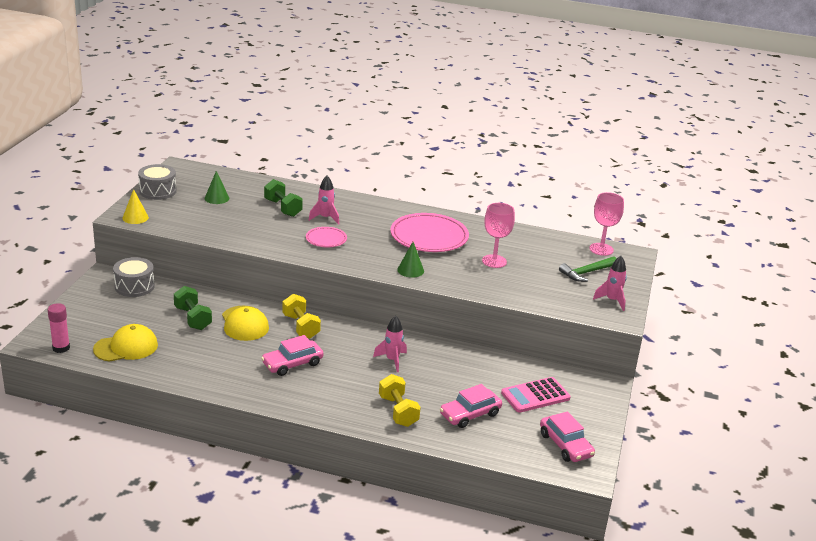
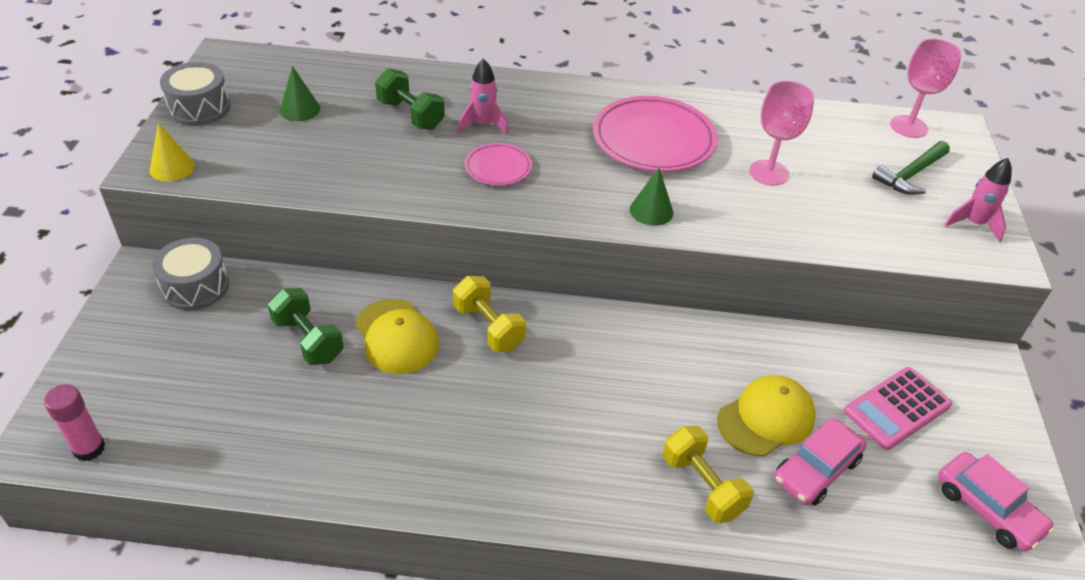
camera: 10 degrees left, 15 degrees up
(126, 347) = (207, 425): yellow cap -> yellow cap (766, 418)
(292, 364) = (498, 411): pink car -> none
(392, 360) = (654, 373): pink rocket -> none

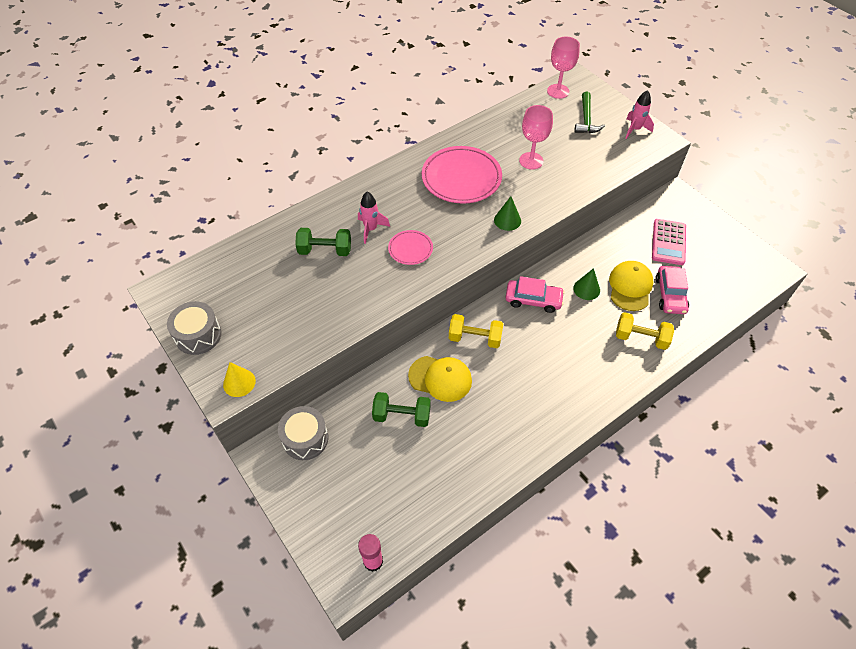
camera: 40 degrees left, 10 degrees up
(300, 109) = (259, 292): green cone -> green cone (586, 289)
(987, 509) = (737, 261): pink car -> pink car (533, 300)

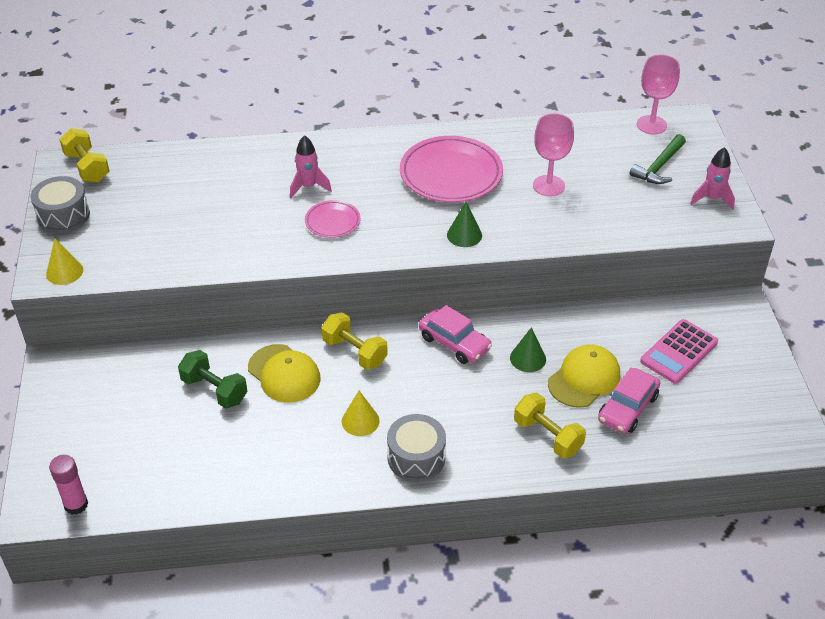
camera: 30 degrees right, 10 degrees down
(184, 285) = (87, 167): none -> yellow dumbbell
(305, 439) = (105, 366): grey drum -> grey drum (416, 458)
(325, 250) = (245, 188): green dumbbell -> none
(519, 387) = (360, 421): none -> yellow cone

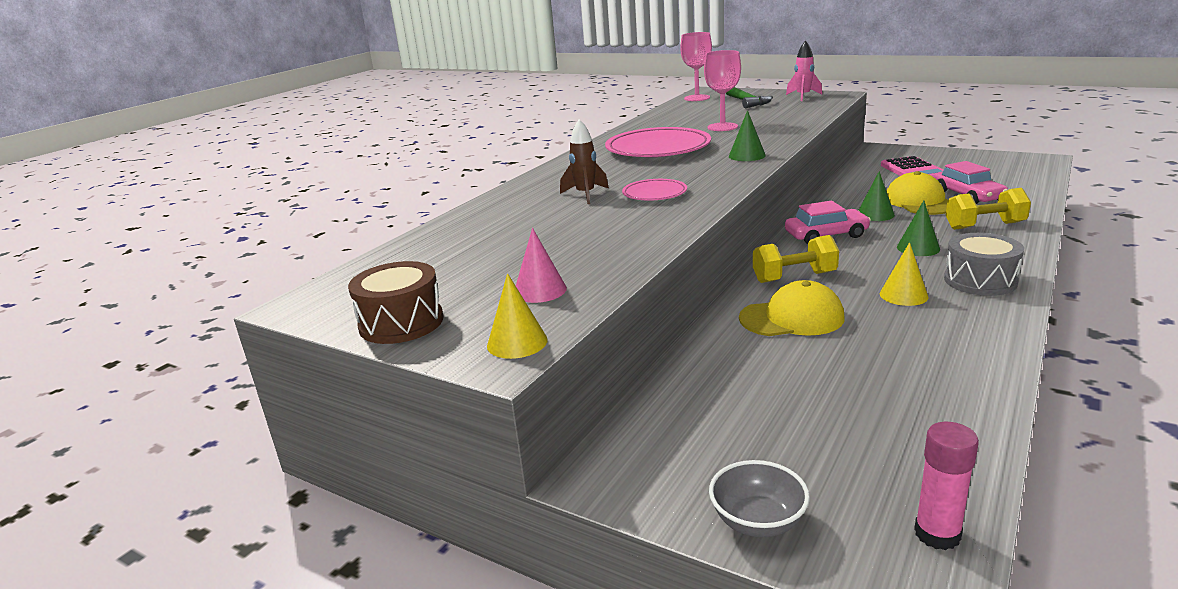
camera: 50 degrees left, 20 degrees down
(51, 436) = (758, 521): none -> grey bowl
(63, 216) = (401, 323): grey drum -> brown drum
(87, 167) = (339, 291): yellow dumbbell -> none
(132, 247) = (540, 290): none -> pink cone
(214, 390) = (780, 364): green dumbbell -> none
(308, 187) = (585, 195): pink rocket -> brown rocket
(463, 406) = (918, 248): none -> green cone

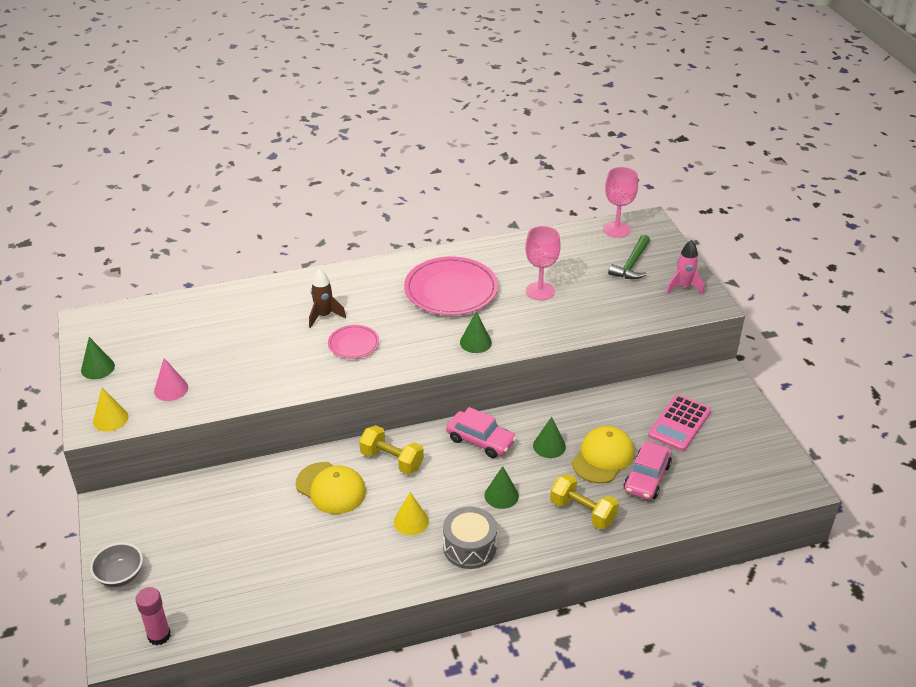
camera: 40 degrees right, 15 degrees up
(401, 323) = (98, 368): brown drum -> green cone

